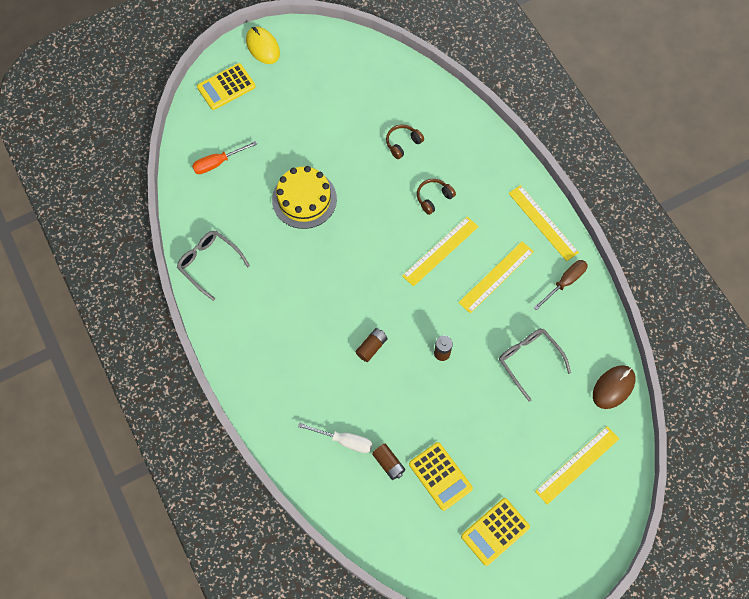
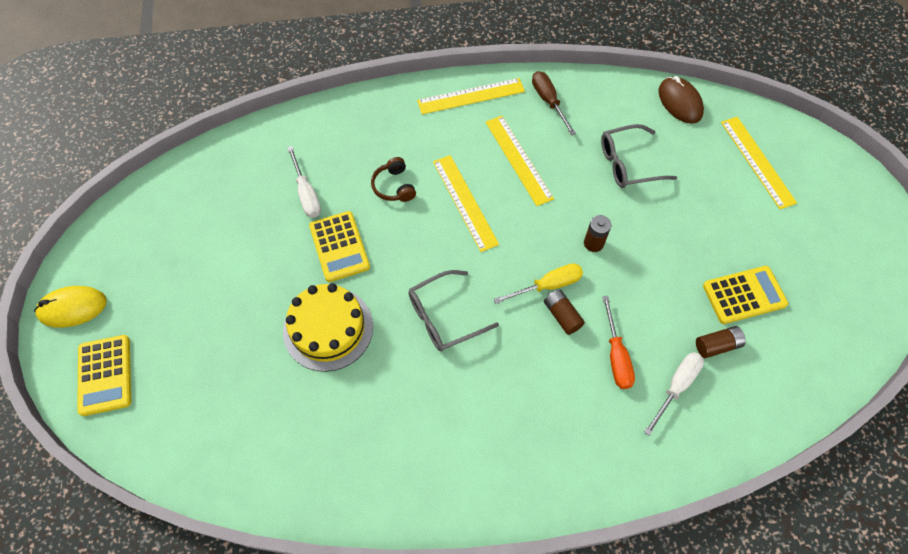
camera: 70 degrees left, 5 degrees down
(209, 264) = (369, 483): grey glasses -> grey glasses (444, 316)
(218, 163) = (218, 423): orange screwdriver -> orange screwdriver (616, 355)
(392, 330) = (548, 285): none -> yellow screwdriver
(403, 143) = (306, 194): brown headphones -> white screwdriver
(495, 531) = (819, 262): yellow calculator -> yellow calculator (339, 246)

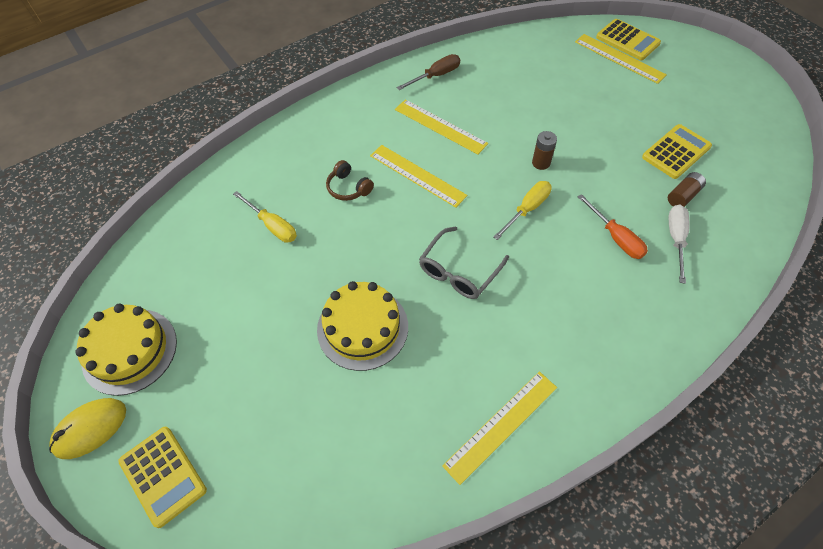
camera: 25 degrees left, 5 degrees down
(133, 255) = (129, 351): none -> yellow cake
(306, 194) = (272, 226): white screwdriver -> yellow screwdriver
(339, 246) = (330, 256): yellow calculator -> yellow calculator (627, 40)
(471, 96) = (370, 95): yellow ruler -> yellow ruler (501, 426)
(548, 101) = (436, 76): brown screwdriver -> brown screwdriver turned 105 degrees clockwise
(562, 315) = (554, 227): brown battery -> none
(629, 163) = (528, 95): grey glasses -> none
(679, 102) = (536, 40): brown mouse -> none

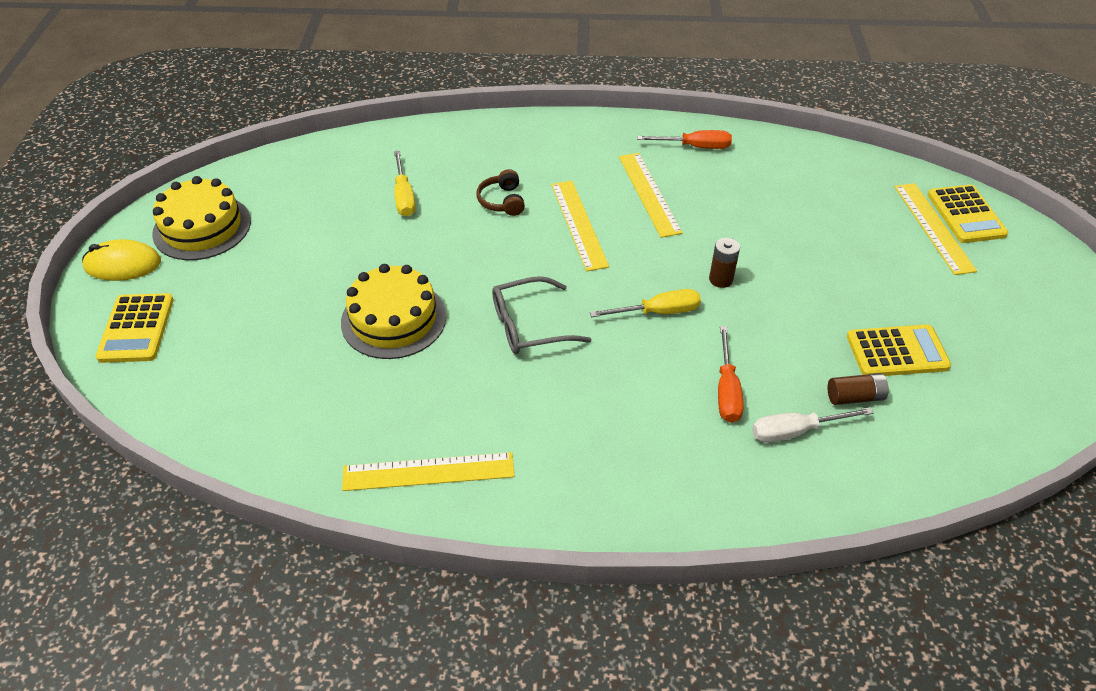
camera: 35 degrees right, 10 degrees down
(436, 76) = (695, 147): brown screwdriver -> orange screwdriver
(676, 239) = (796, 431): white screwdriver -> white screwdriver turned 150 degrees counterclockwise

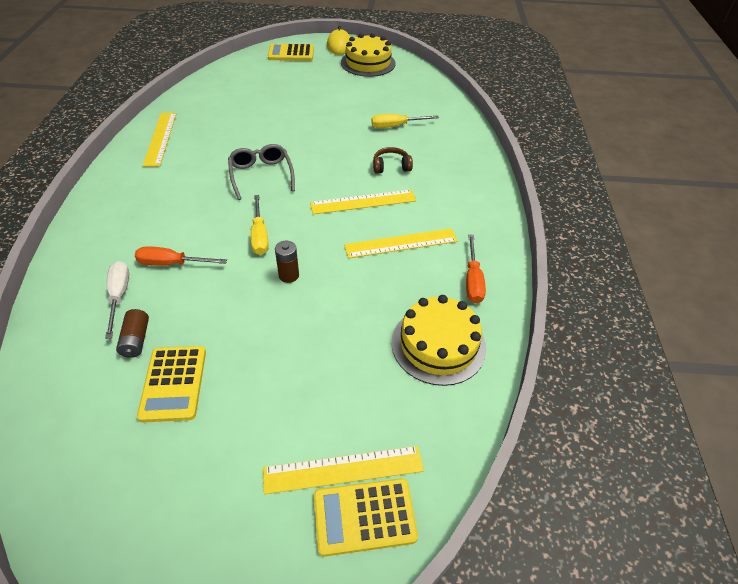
camera: 90 degrees right, 0 degrees up
(393, 319) = (280, 125): yellow cake -> yellow cake (438, 345)

